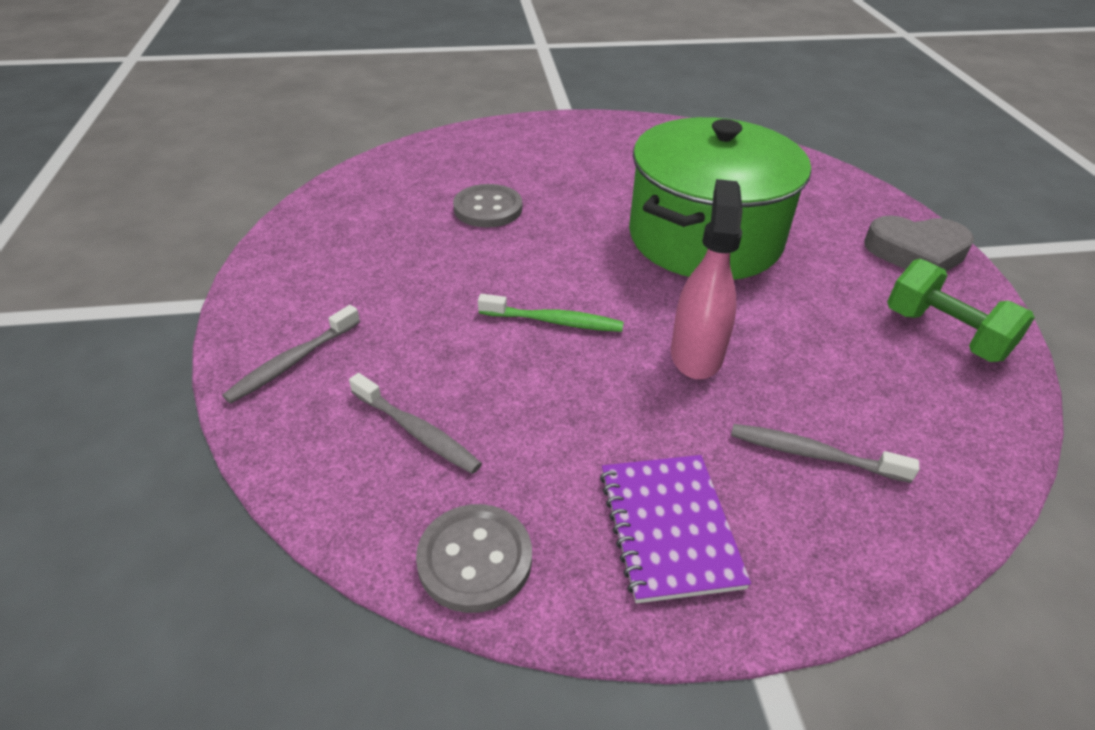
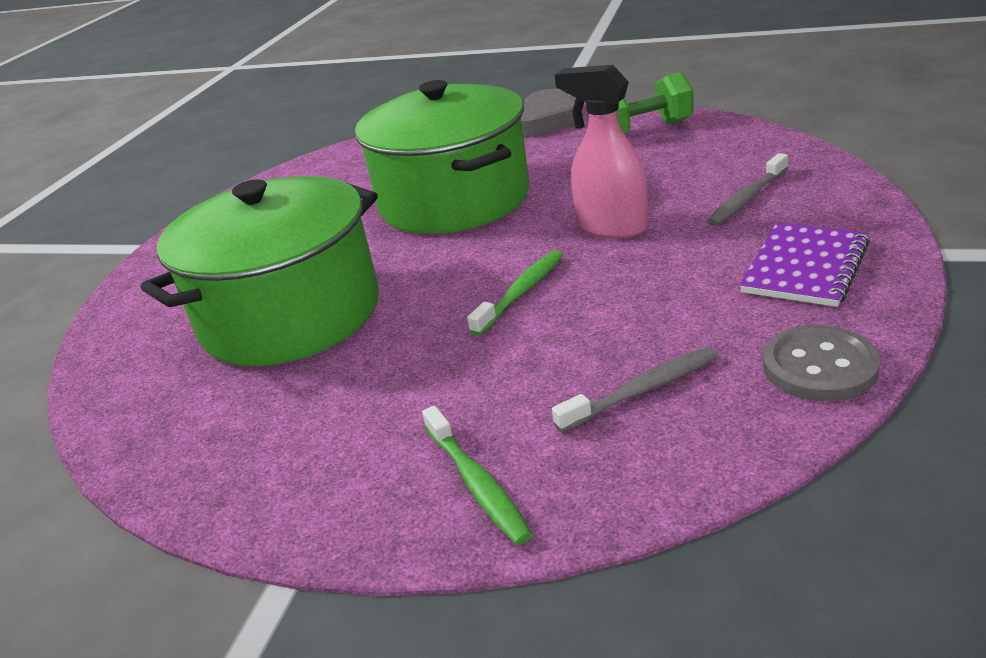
camera: 60 degrees left, 10 degrees down
(293, 362) = (477, 483): grey toothbrush -> green toothbrush
(488, 208) = (290, 315): grey button -> green pot
(669, 528) = (805, 267): purple notebook -> purple notebook turned 75 degrees counterclockwise

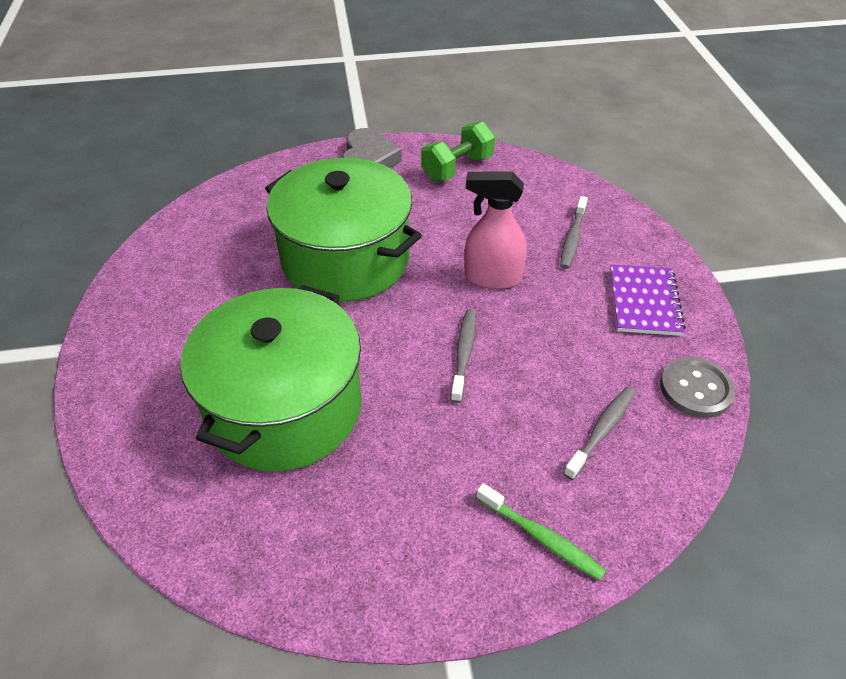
camera: 30 degrees left, 15 degrees up
(521, 292) = (464, 354): green toothbrush -> grey toothbrush

